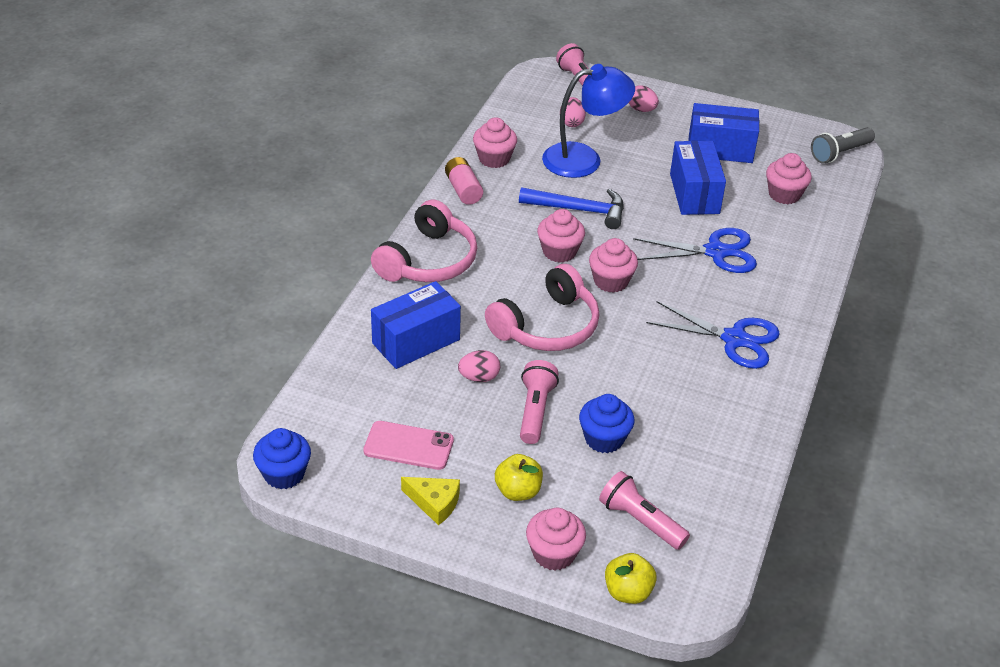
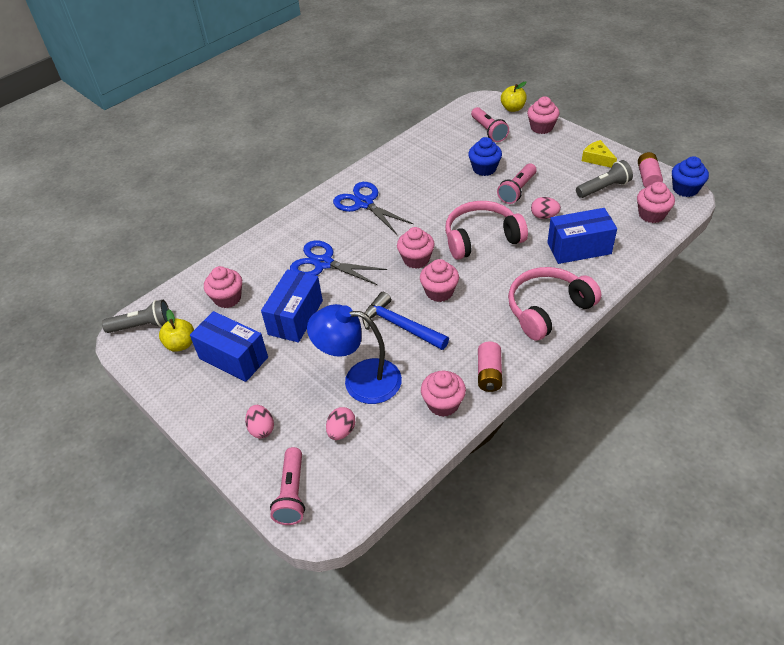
camera: 150 degrees left, 5 degrees up
(329, 415) = (651, 214): none -> pink cupcake
(345, 483) = (648, 177): none -> pink battery
(408, 446) = (604, 188): pink phone -> grey flashlight
(518, 491) = (547, 155): yellow apple -> yellow apple (181, 344)

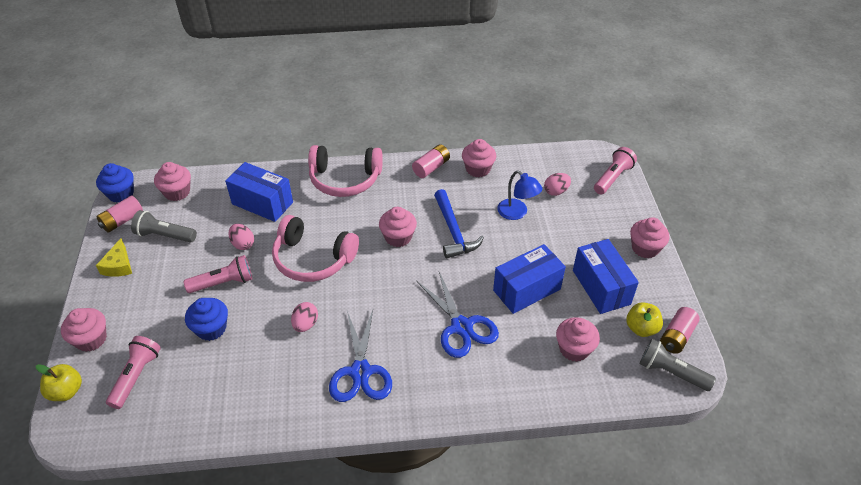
camera: 145 degrees left, 0 degrees up
(147, 355) = (676, 336): none -> pink battery
(261, 429) = (609, 223): pink egg -> pink egg (305, 324)
(360, 380) = (517, 213): blue lamp -> blue lamp, size x0.62
(416, 259) = (383, 276): pink cupcake -> pink cupcake (645, 248)

